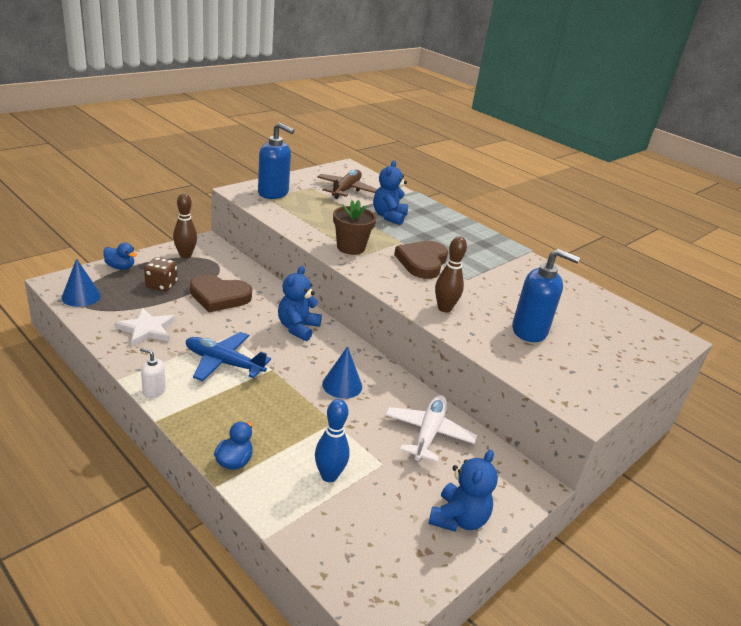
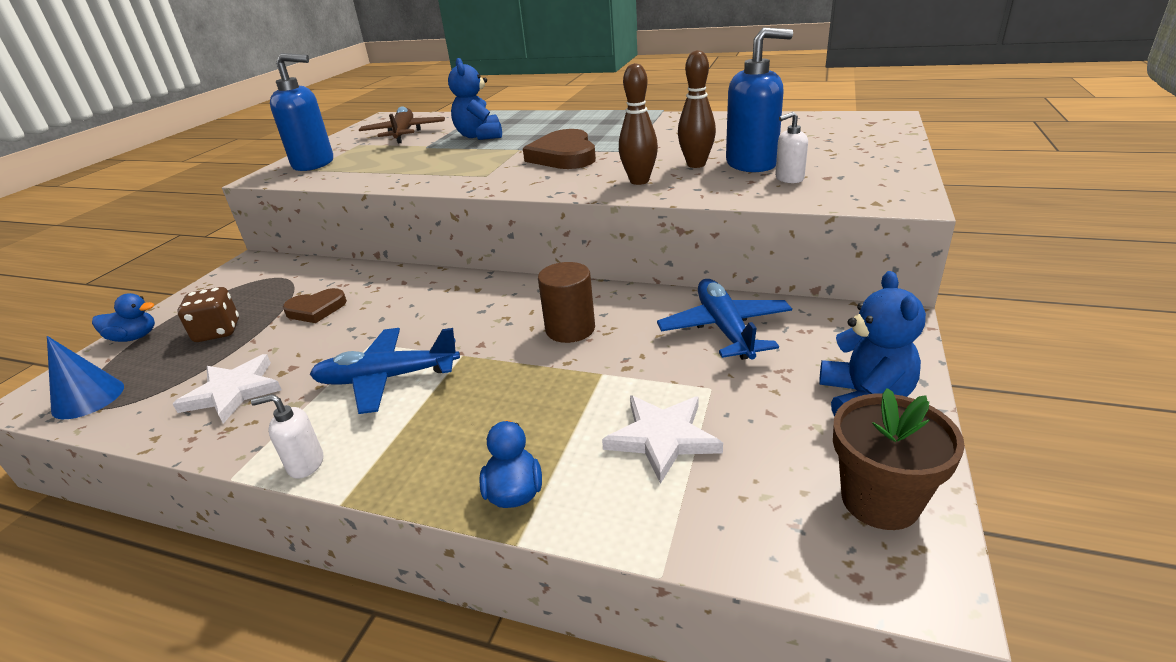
camera: 20 degrees left, 0 degrees up
(185, 255) = (229, 287): brown bowling pin -> brown bowling pin (696, 164)
(219, 296) = (316, 309): brown heart -> brown heart, size x0.62
(297, 328) = (454, 297): blue teddy bear -> none
(329, 476) = (662, 438): blue bowling pin -> white star
(342, 385) = (570, 329): blue cone -> brown cylinder
(350, 247) = (465, 173): brown flower pot -> brown flower pot (880, 500)
(428, 433) = (724, 328): white plane -> blue plane
(537, 355) = (789, 178): none -> white soap dispenser

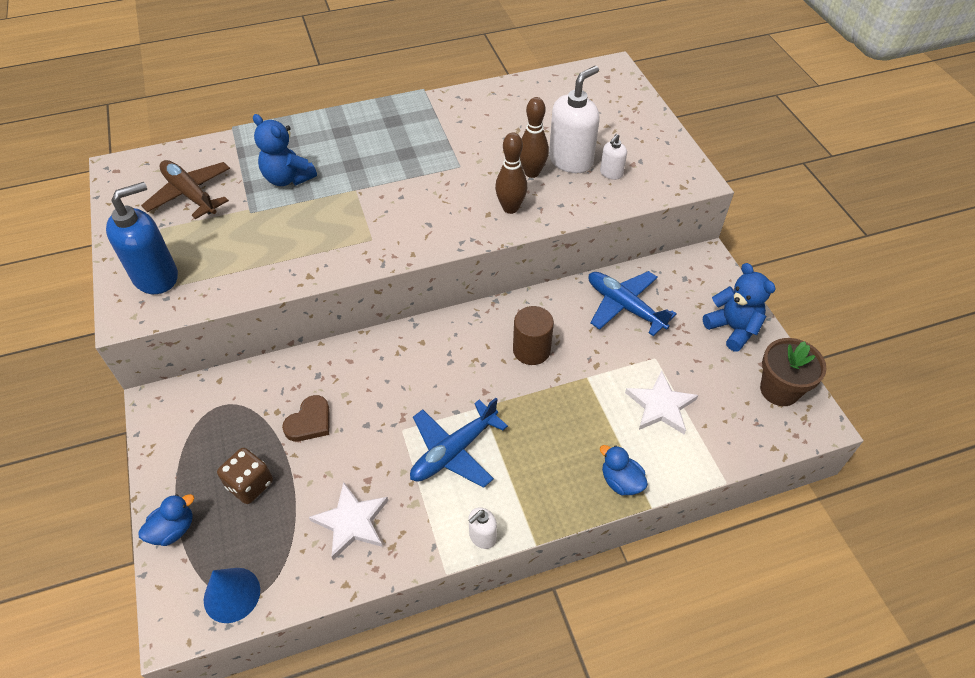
camera: 40 degrees left, 20 degrees up
(564, 156) = (411, 189): brown heart -> none
(752, 164) = (571, 160): blue soap dispenser -> white soap dispenser

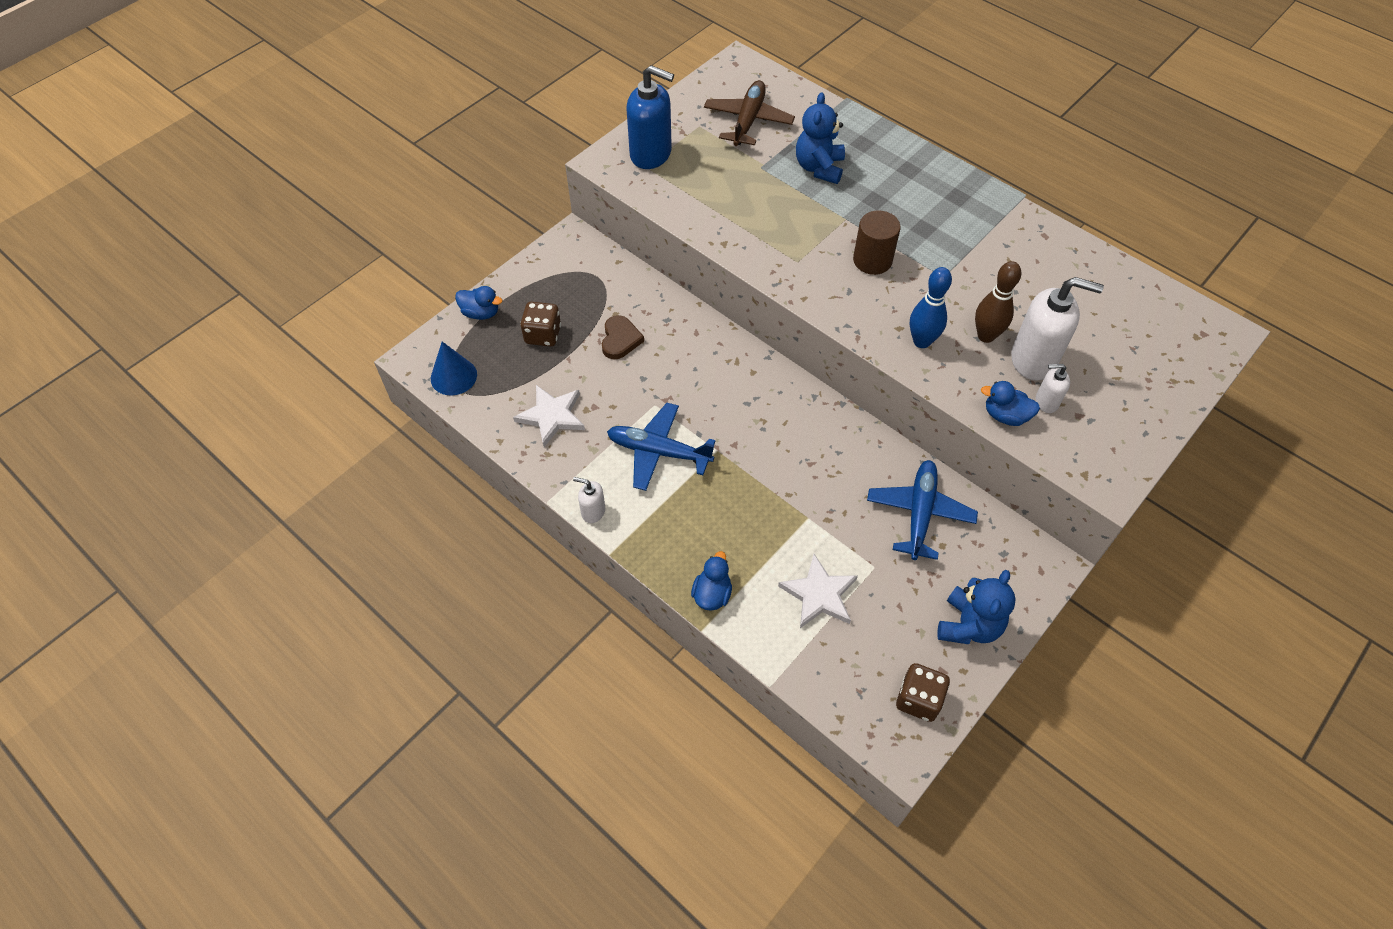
camera: 60 degrees right, 5 degrees up
(310, 422) = (620, 339): brown heart -> brown heart turned 90 degrees counterclockwise
(510, 208) = (922, 341): brown bowling pin -> blue bowling pin
(531, 350) = (806, 459): brown cylinder -> brown cylinder (872, 260)
(608, 199) = (1005, 415): none -> blue duck
(779, 390) = (918, 699): brown flower pot -> brown dice

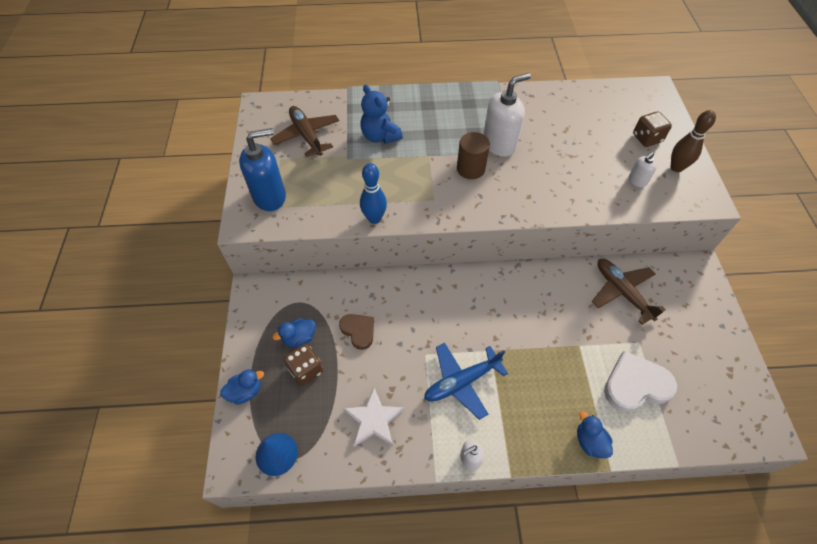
camera: 45 degrees left, 0 degrees up
(819, 594) = (635, 385): white star -> white heart
(918, 699) = (741, 395): brown dice -> brown dice (647, 138)
(919, 513) = (622, 292): blue plane -> brown plane
(922, 341) = (548, 195): blue bowling pin -> blue bowling pin (374, 218)
(968, 625) = (710, 332): blue teddy bear -> none
(986, 336) = (571, 168): brown bowling pin -> brown bowling pin (676, 167)
(1005, 415) = (630, 203): blue duck -> blue duck (299, 338)
(1034, 359) = (605, 163): white soap dispenser -> white soap dispenser (499, 144)

